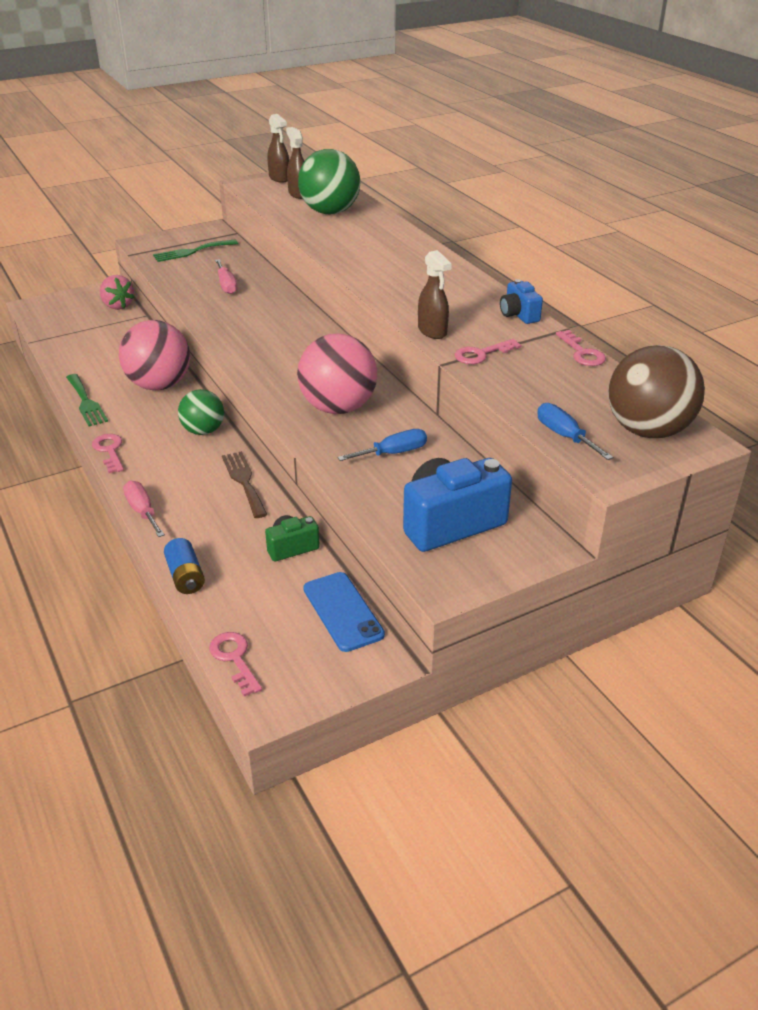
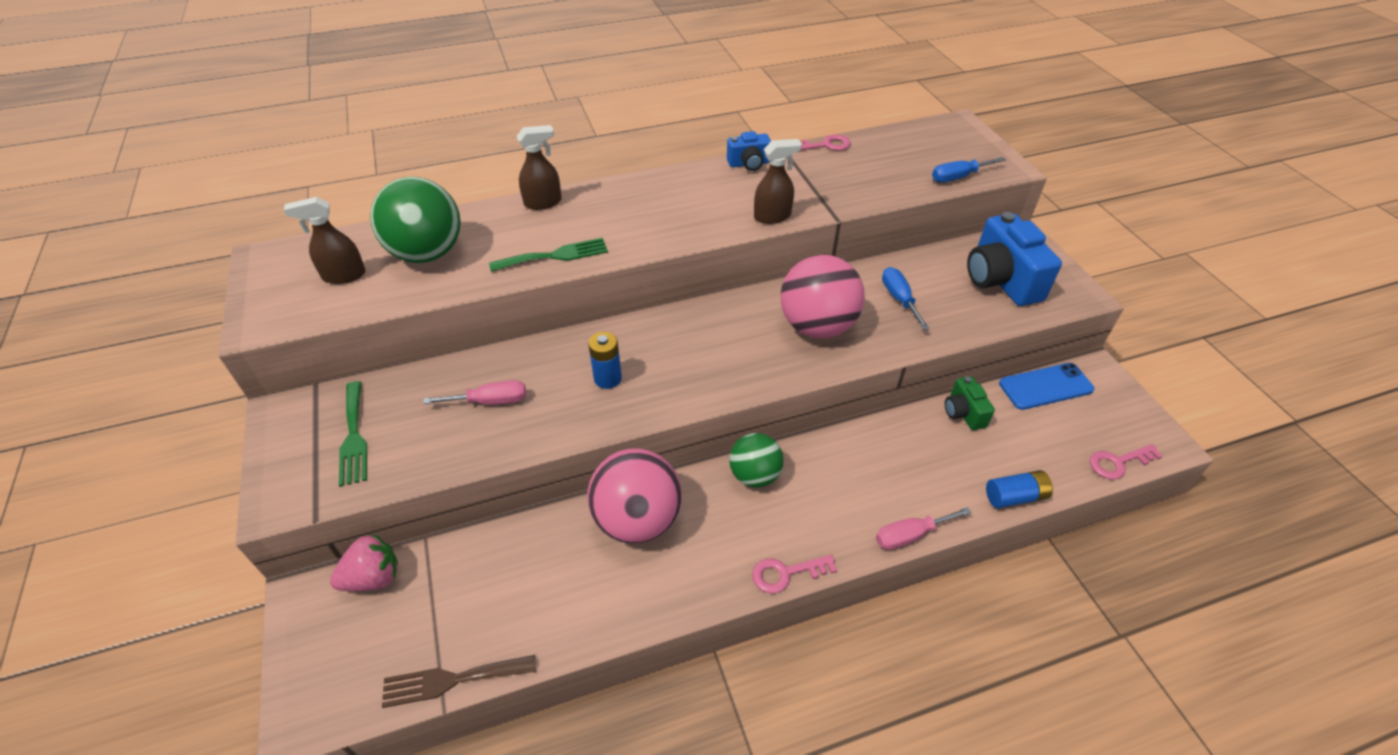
camera: 80 degrees left, 10 degrees up
(86, 402) = (661, 608): green fork -> green fork (555, 256)
(244, 481) = (857, 442): brown fork -> brown fork (452, 680)
(255, 322) = (607, 378): none -> blue battery
(279, 178) = (267, 289): brown spray bottle -> brown spray bottle (543, 202)
(481, 354) = (822, 195): pink key -> none
(647, 430) = (947, 140): brown ball -> none

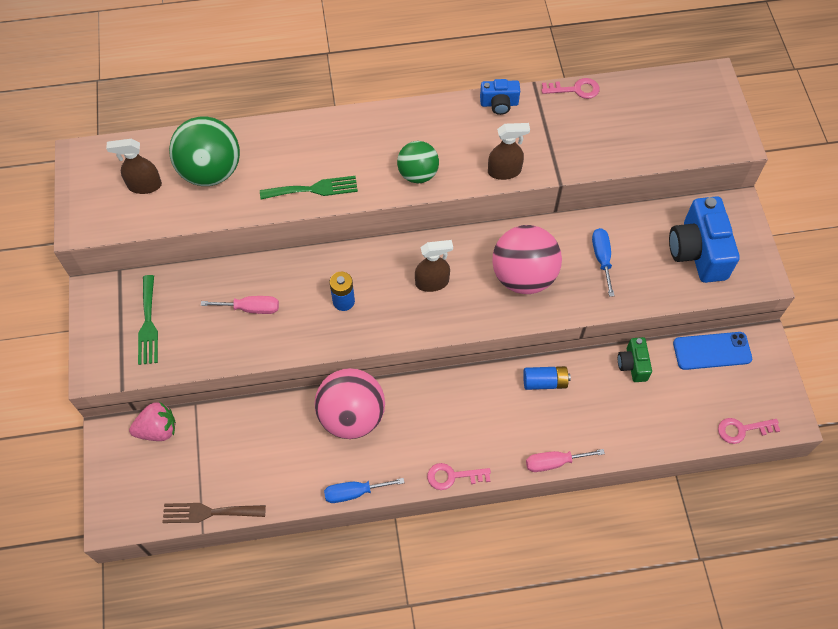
camera: 10 degrees right, 15 degrees up
(543, 202) = (311, 126): brown spray bottle -> brown spray bottle (432, 282)
(755, 475) = (448, 393): green ball -> green ball (418, 174)
(958, 177) = (685, 147): blue screwdriver -> blue screwdriver (354, 492)
(1015, 496) = (646, 445): blue battery -> blue battery (545, 382)

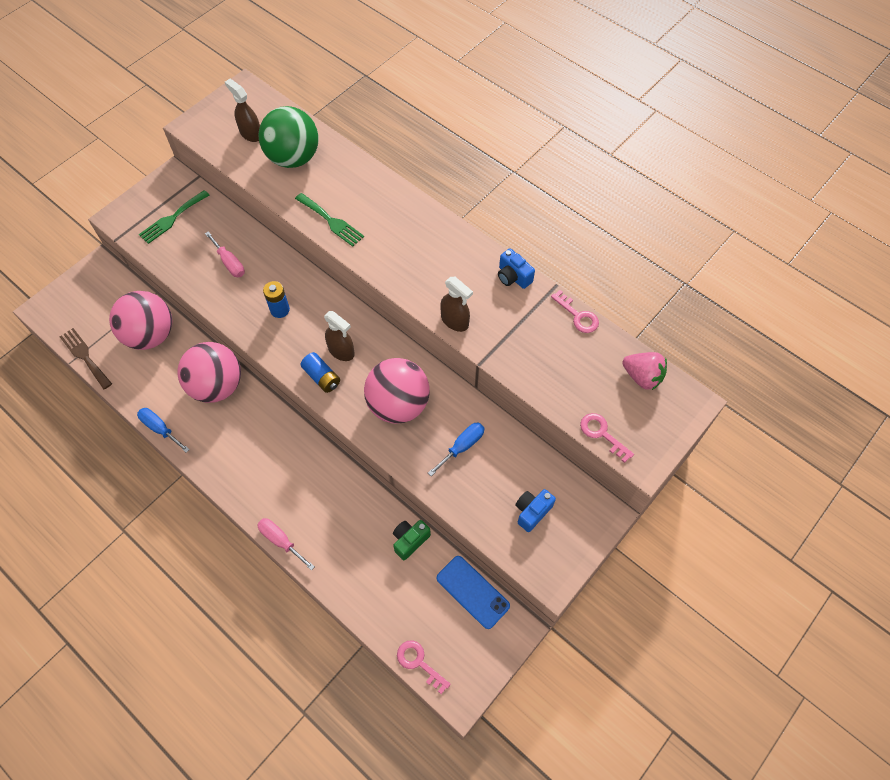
camera: 50 degrees right, 0 degrees up
(158, 429) = (122, 287): pink strawberry -> pink strawberry (642, 377)
(240, 438) = (150, 335): none -> pink ball
(418, 174) = (401, 270): green ball -> none
(453, 476) = (218, 481): pink key -> pink key (602, 434)
(545, 382) = (343, 489): blue battery -> blue battery (322, 377)
(698, 252) = (532, 512): blue camera -> blue camera, size x0.53

